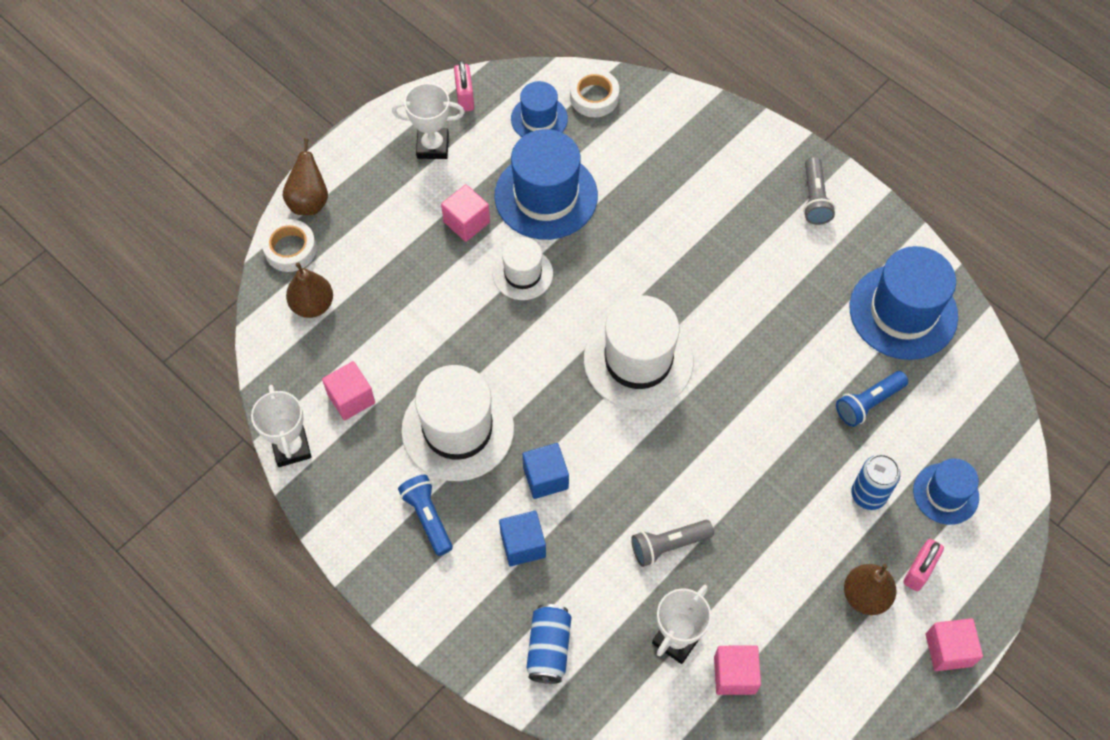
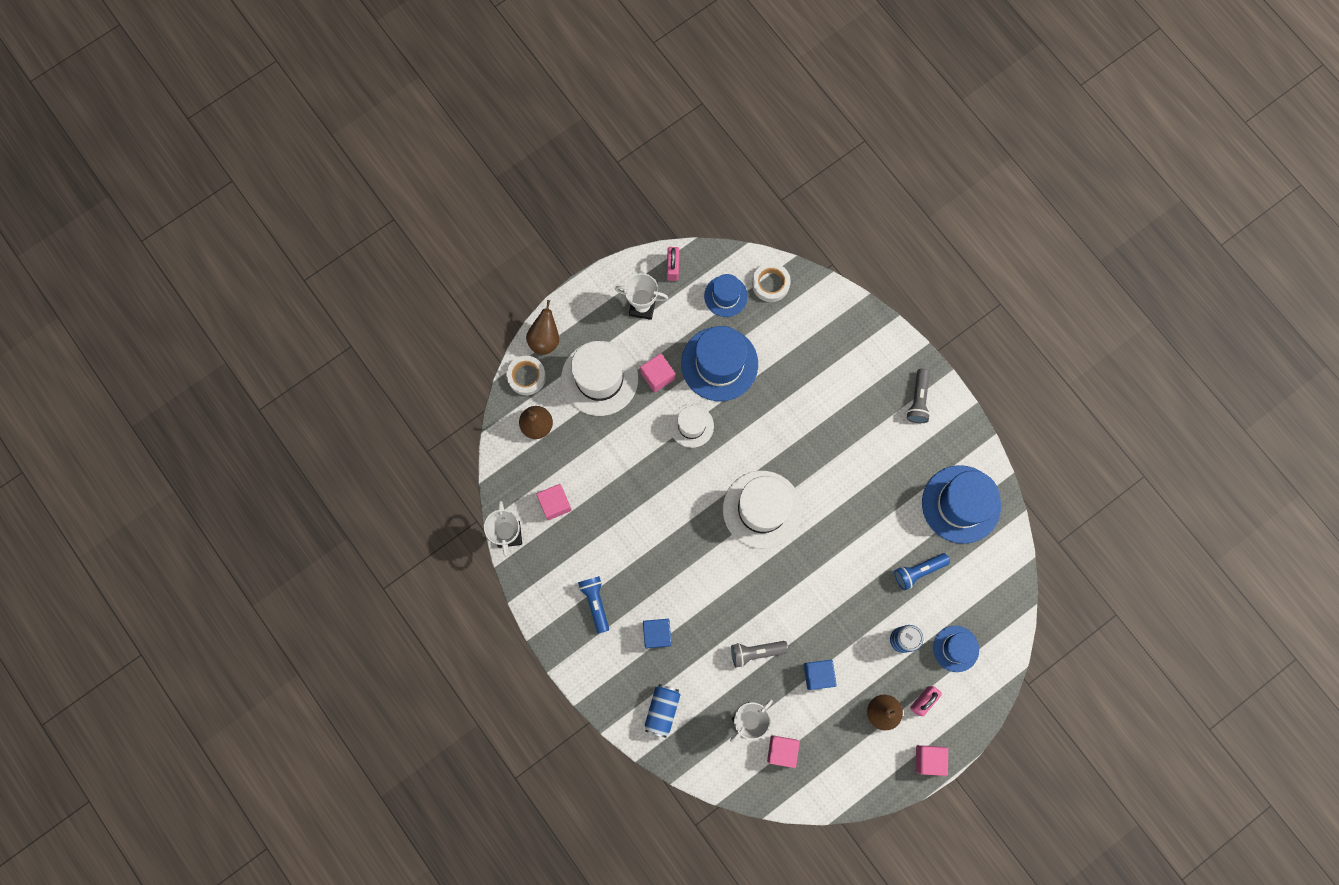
camera: 10 degrees right, 15 degrees up
(457, 429) = (626, 540): white hat -> white hat (599, 378)
(545, 478) = (681, 588): blue cube -> blue cube (818, 675)

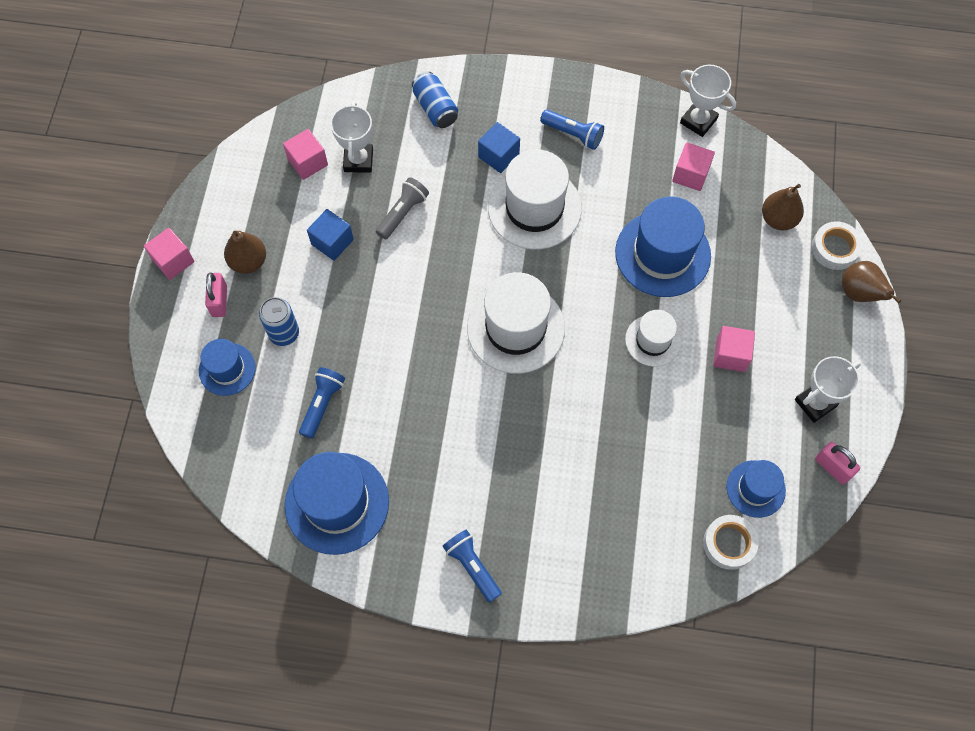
camera: 135 degrees right, 10 degrees down
(599, 378) = (775, 305): white hat -> white hat (534, 208)
(719, 364) = (690, 419): blue hat -> blue hat (662, 254)
(918, 400) = (472, 566): grey flashlight -> blue flashlight

